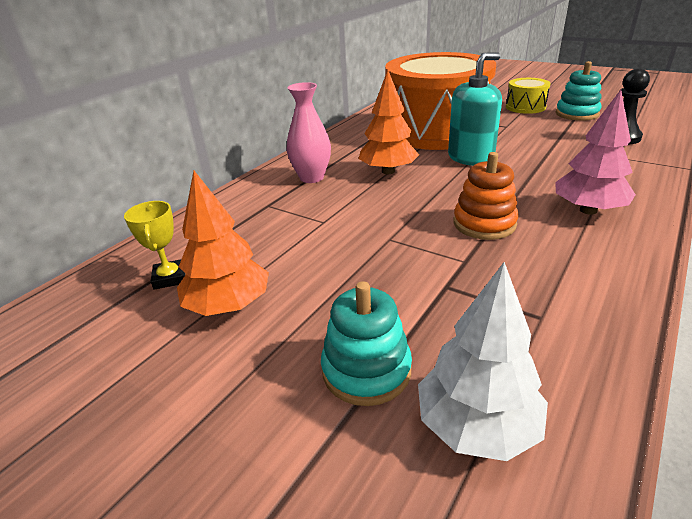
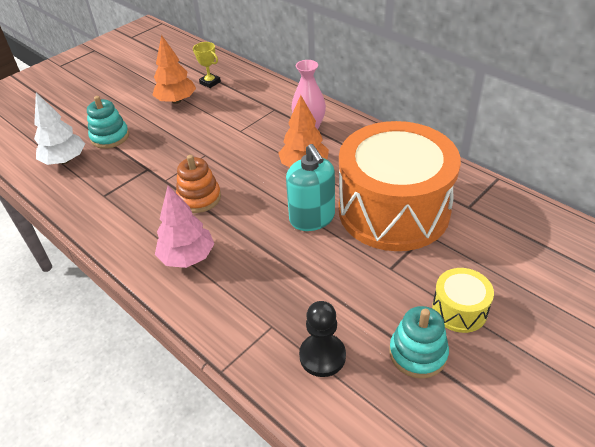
camera: 100 degrees right, 10 degrees up
(170, 278) = (210, 82): yellow trophy -> yellow trophy turned 45 degrees clockwise

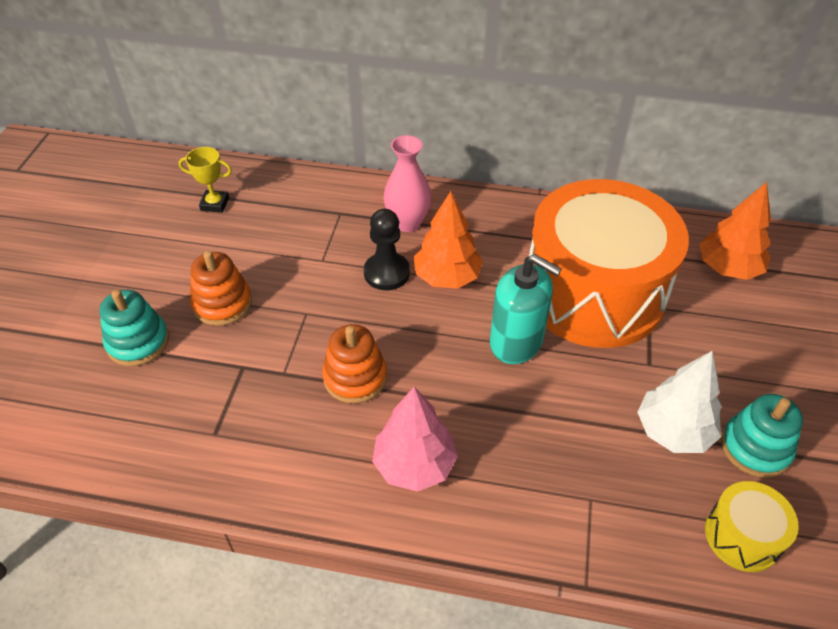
camera: 35 degrees left, 5 degrees up
(65, 160) = (99, 408): white tree -> white tree (673, 431)
(167, 134) = (222, 303): none -> orange stacking toy
(176, 101) = (190, 248): orange tree -> orange tree (728, 268)
(322, 356) = (672, 504): black pawn -> black pawn (386, 273)
(459, 310) = (751, 379): yellow drum -> yellow drum (742, 536)

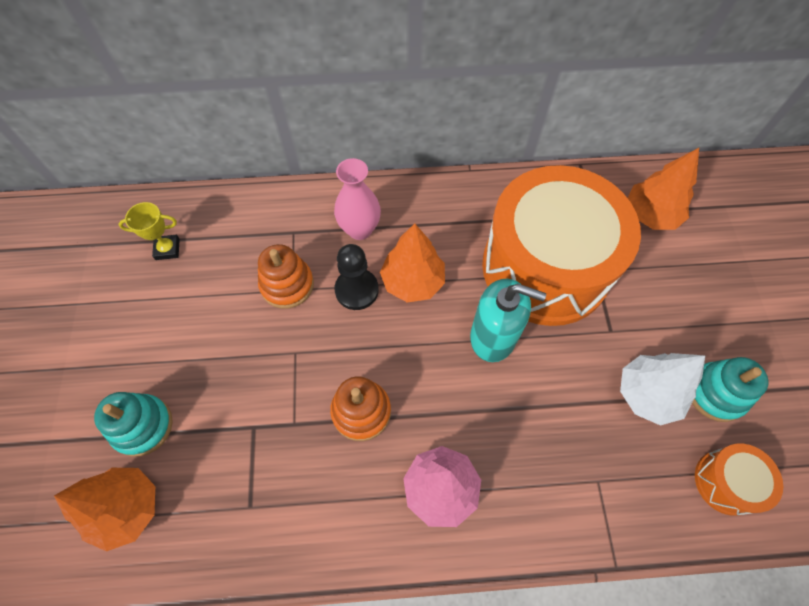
camera: 15 degrees left, 15 degrees up
(98, 407) = (127, 509): none -> orange tree
(222, 303) = (211, 362): orange stacking toy -> orange stacking toy (287, 285)
(742, 536) = (726, 482): yellow drum -> orange drum

